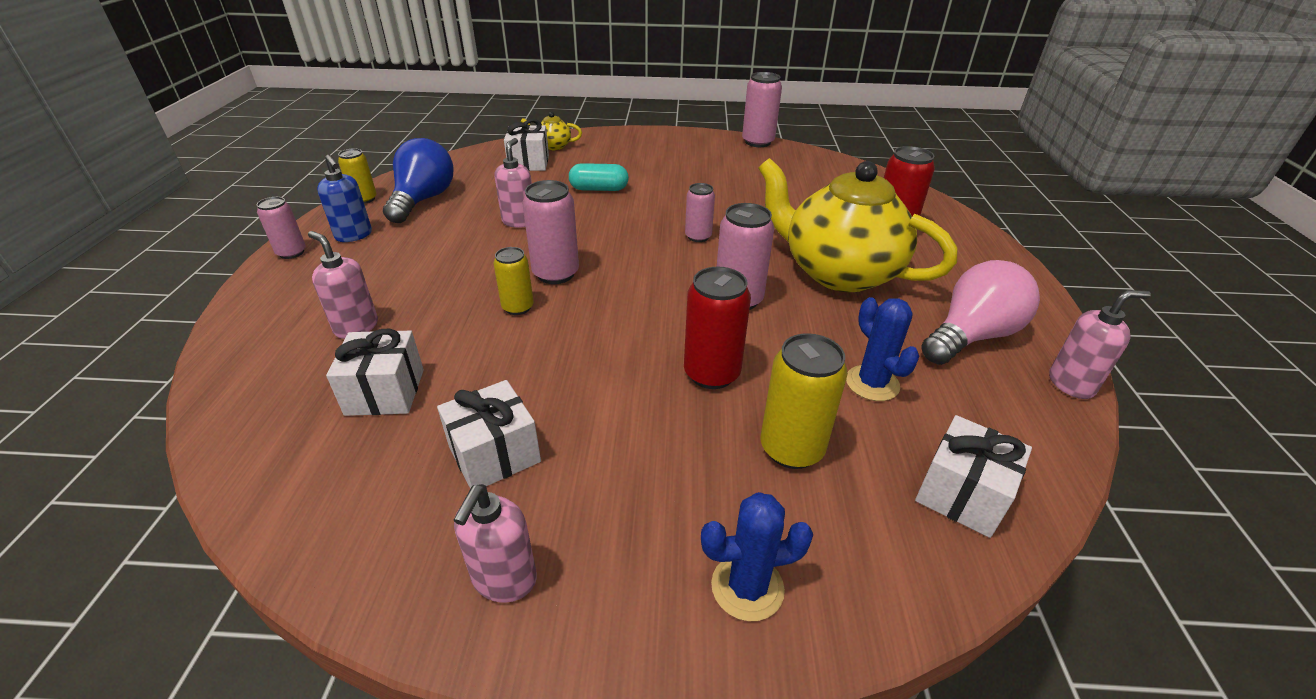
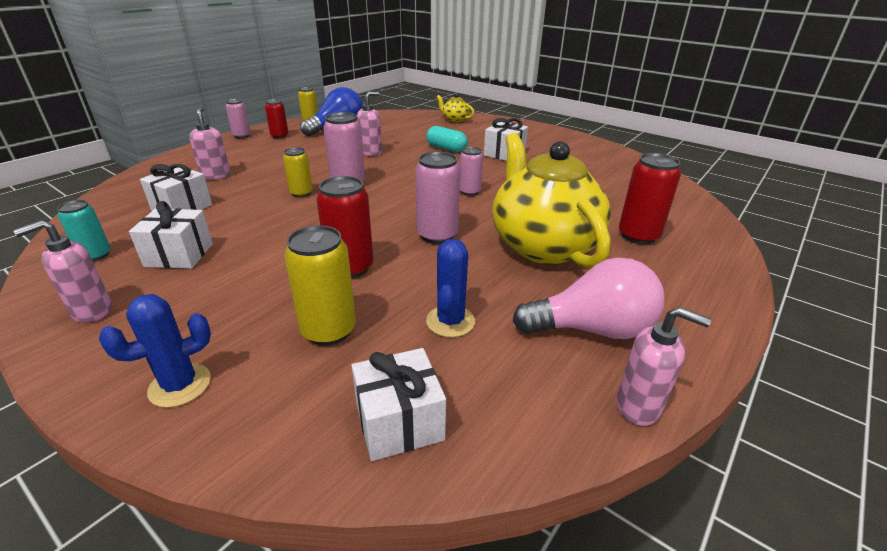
camera: 35 degrees right, 5 degrees down
(354, 235) = (279, 136): blue soap dispenser -> red can
(372, 513) = (96, 255): none -> turquoise can
(529, 163) = (425, 125): white gift -> white gift (504, 154)
(747, 587) = (180, 385): blue cactus -> blue cactus turned 60 degrees counterclockwise
(757, 142) = (612, 149): pink can -> none

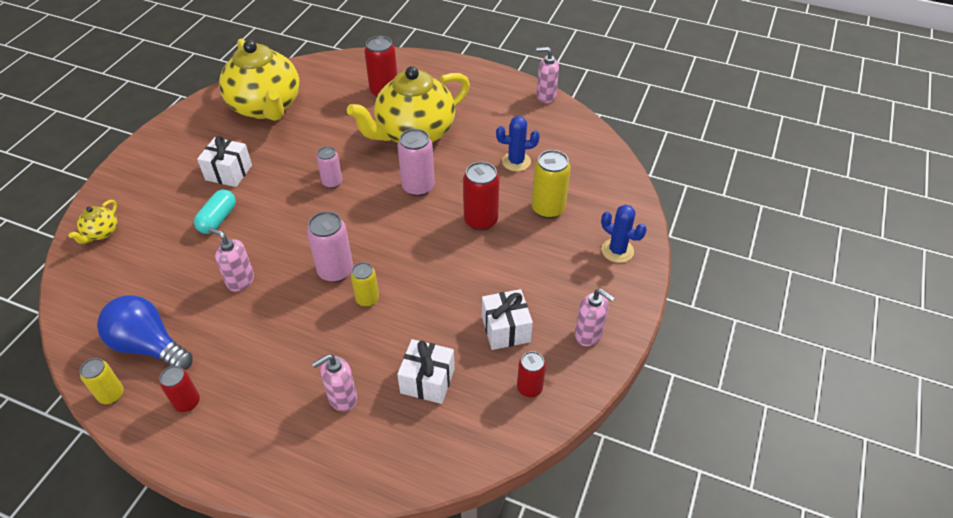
camera: 105 degrees left, 15 degrees up
(96, 255) = (529, 388): turquoise can -> red can
(242, 136) = (190, 452): pink can -> none
(399, 422) = (594, 164): white gift -> none
(592, 329) = (497, 110): pink light bulb -> none
(603, 171) = (266, 107): none -> yellow teapot
(639, 406) = (545, 96): pink soap dispenser -> pink soap dispenser turned 90 degrees counterclockwise

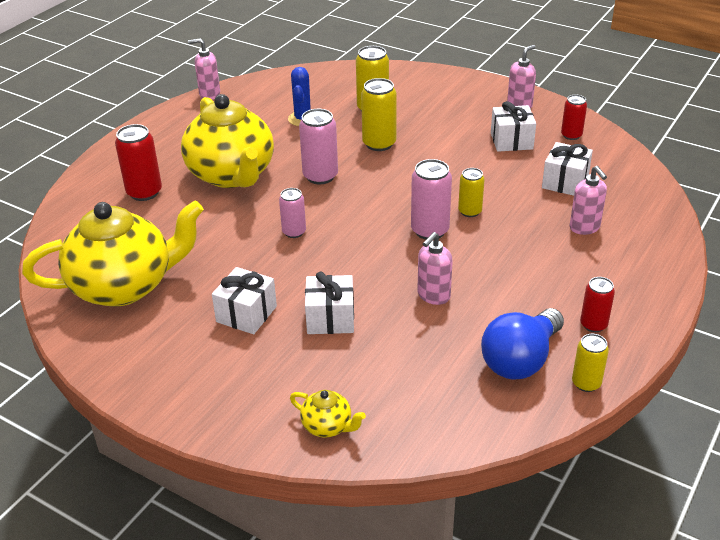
camera: 80 degrees left, 10 degrees down
(218, 219) = (330, 318): turquoise capsule -> white gift
(480, 220) = (379, 144): red can -> yellow can
(545, 96) = (209, 94): pink soap dispenser -> pink soap dispenser turned 75 degrees clockwise
(617, 251) = (431, 83): blue cactus -> none

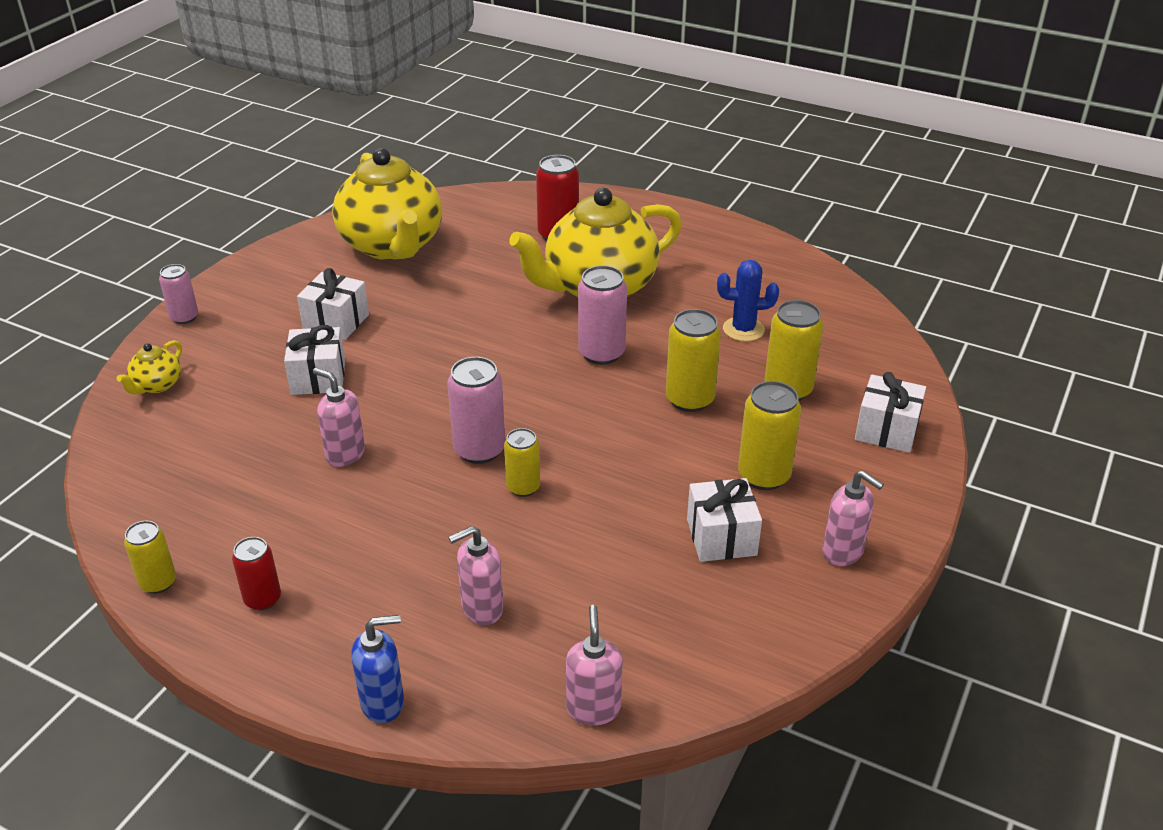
camera: 85 degrees right, 0 degrees up
(209, 94) = (788, 251): pink soap dispenser -> pink soap dispenser (593, 708)
(294, 232) = (480, 341): pink can -> pink can (184, 317)
(456, 123) = (764, 476): none -> yellow can
(520, 360) = (214, 526): blue light bulb -> none
(565, 182) = (605, 595): white gift -> white gift (886, 430)
(571, 135) = (754, 614): red can -> none
(669, 264) = (383, 703): none -> blue soap dispenser

